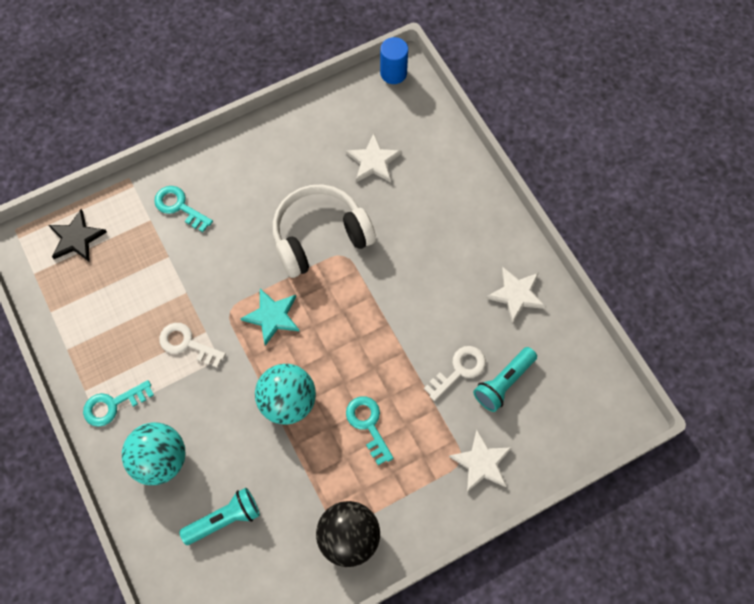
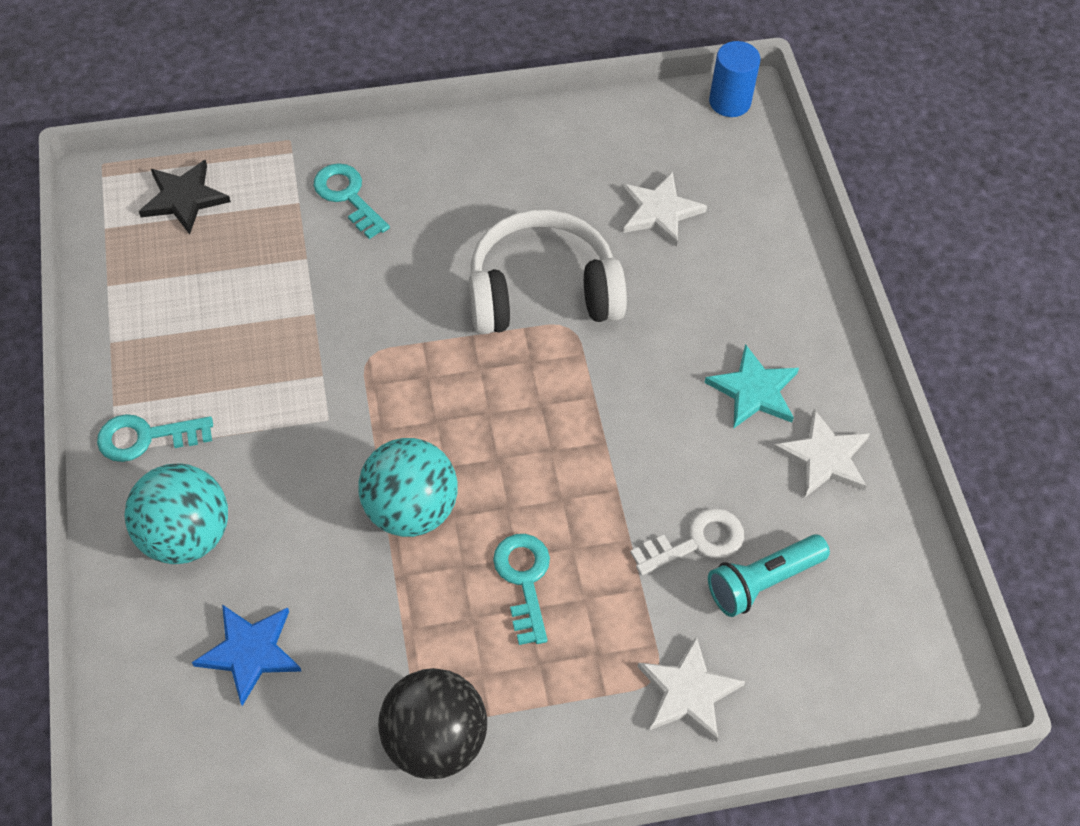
camera: 15 degrees right, 10 degrees down
(187, 344) = (288, 384): white key -> none
(224, 519) = (250, 652): turquoise flashlight -> blue star
(272, 316) = (430, 382): turquoise star -> turquoise star (754, 390)

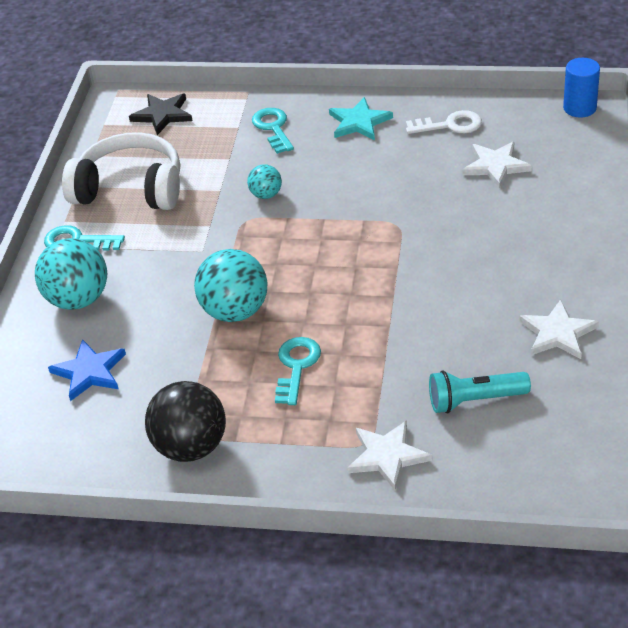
camera: 25 degrees right, 15 degrees down
(380, 310) = (266, 195): none -> turquoise ball
(542, 292) = (386, 201): white headphones -> white headphones (130, 189)
(696, 542) = (434, 367): white key -> white key (450, 125)
(754, 390) = (520, 283): turquoise star -> turquoise star (359, 122)

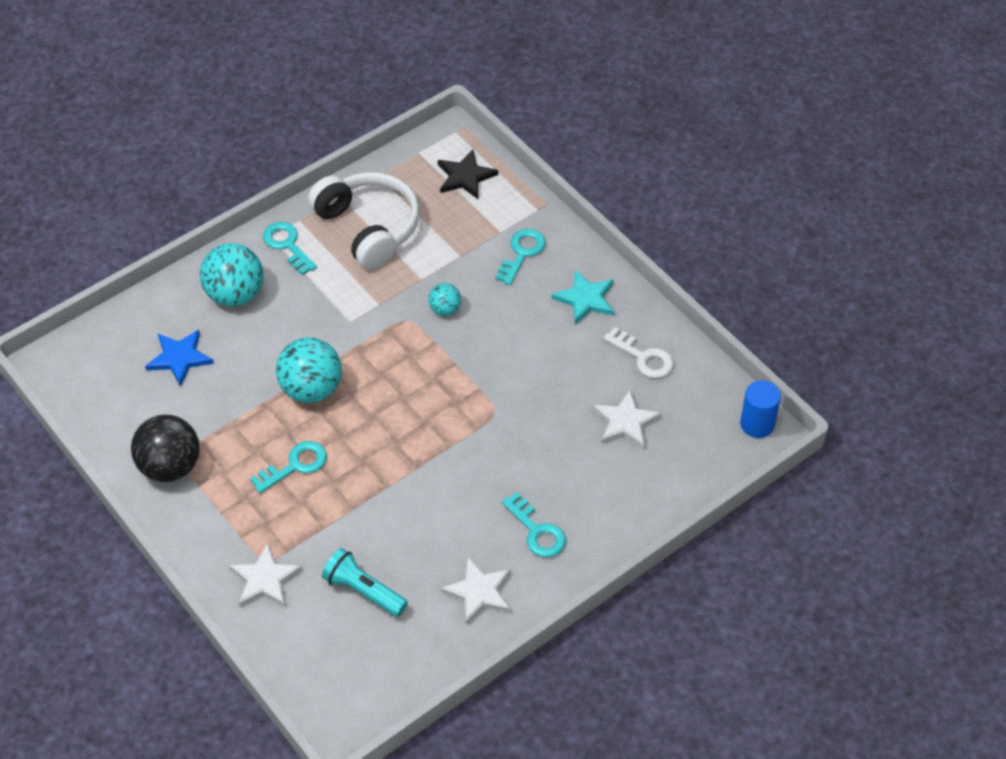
camera: 40 degrees right, 10 degrees up
(538, 267) = (537, 531): none -> turquoise key

